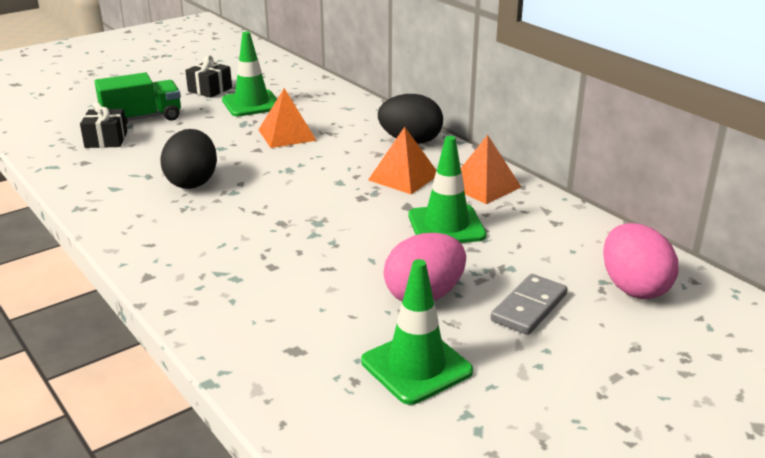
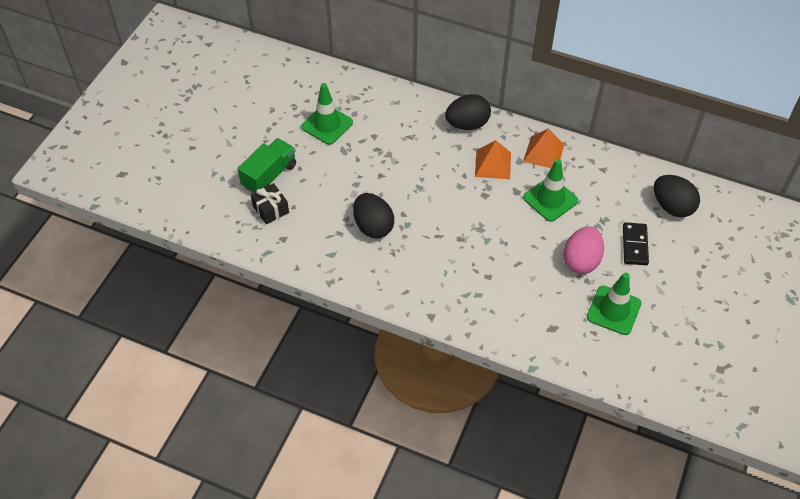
camera: 30 degrees left, 25 degrees up
(210, 89) = (280, 119): black gift -> none
(286, 135) = (384, 151): orange pyramid -> none
(529, 307) = (635, 245): grey domino -> black domino
(633, 288) = (672, 207): pink egg -> black egg

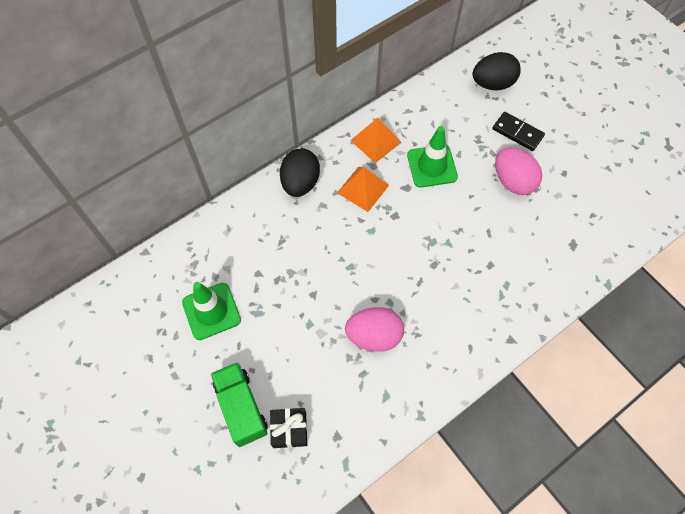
camera: 60 degrees left, 10 degrees up
(373, 226) = (374, 336): black egg -> pink egg
(613, 310) = (577, 187): green traffic cone -> none

